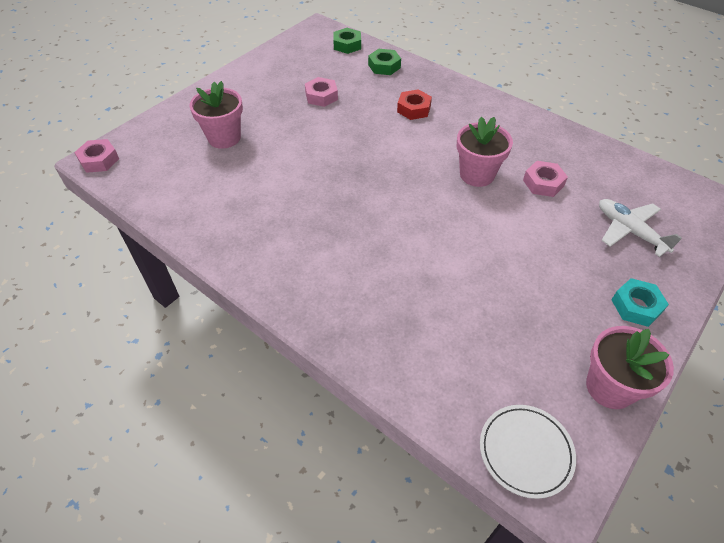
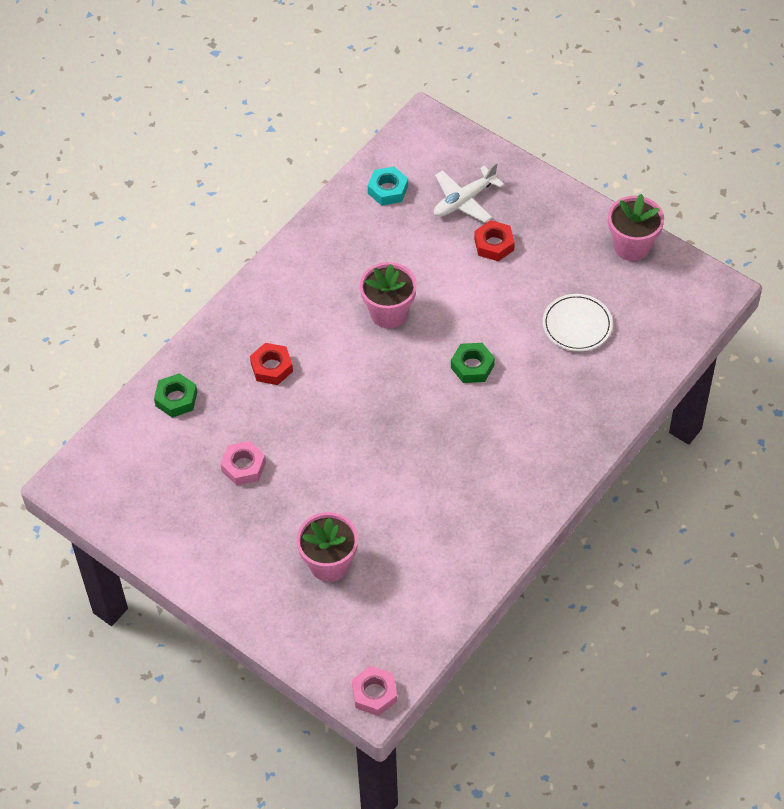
camera: 90 degrees left, 5 degrees up
(347, 45) = (120, 444): green nut -> green nut (472, 366)
(525, 451) = (691, 306): white plate -> white plate (577, 325)
(543, 183) = (400, 257): pink nut -> none
(577, 252) = (494, 244): none -> red nut
(636, 306) = (552, 214): turquoise nut -> turquoise nut (388, 190)

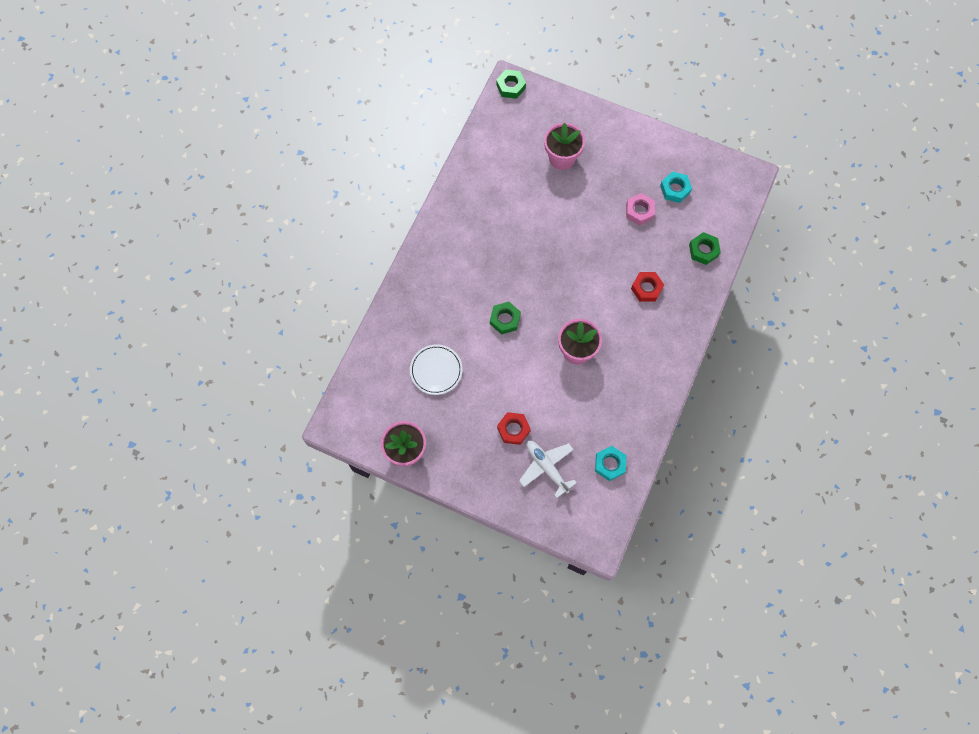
camera: 165 degrees right, 15 degrees up
(181, 486) = (675, 189): none -> turquoise nut
(374, 694) = (511, 86): pink nut -> green nut
(464, 200) = (546, 467): white plane -> white plane turned 75 degrees counterclockwise

